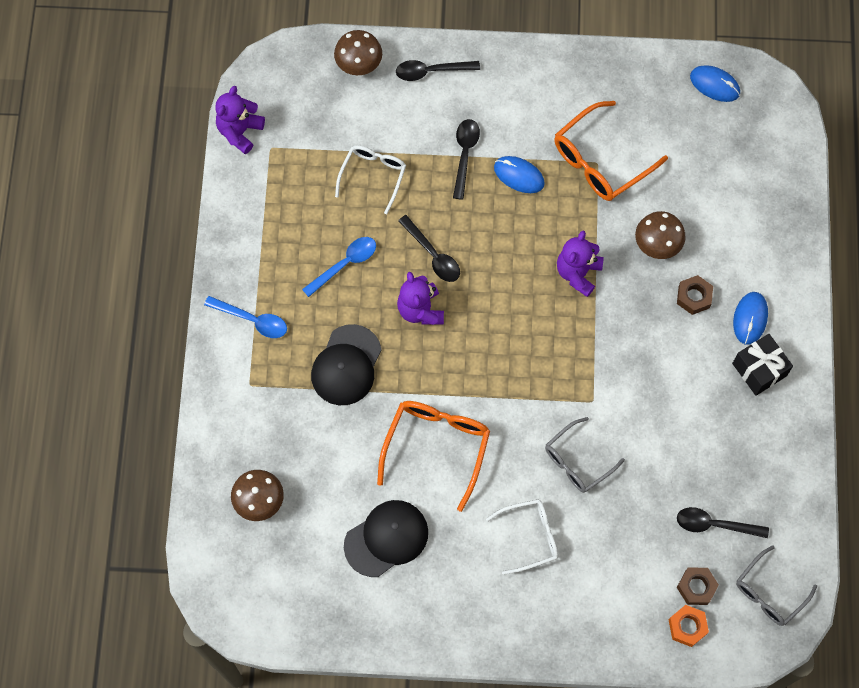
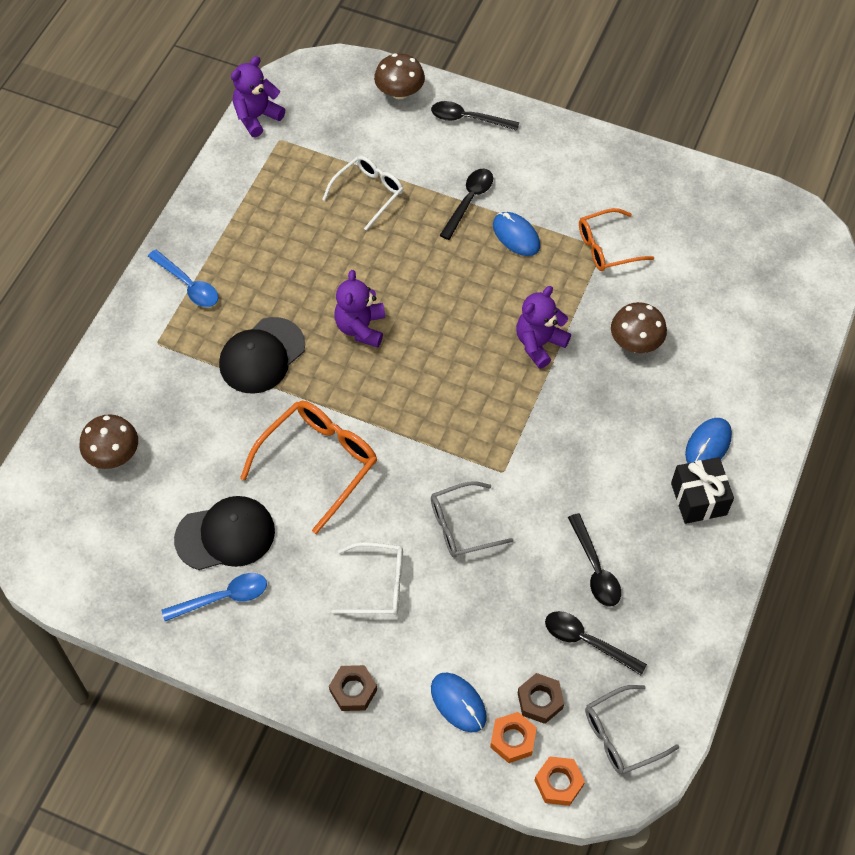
camera: 20 degrees right, 10 degrees down
(345, 264) = (304, 263): blue spoon -> blue spoon (223, 597)
(433, 255) = (396, 281): black spoon -> black spoon (595, 569)
(601, 160) = (607, 247): orange glasses -> orange glasses, size x0.66
(694, 297) = (654, 405): brown nut -> brown nut (353, 690)
(714, 85) = (755, 213): blue mouse -> blue mouse (458, 703)
(735, 648) = (558, 783): none -> orange nut

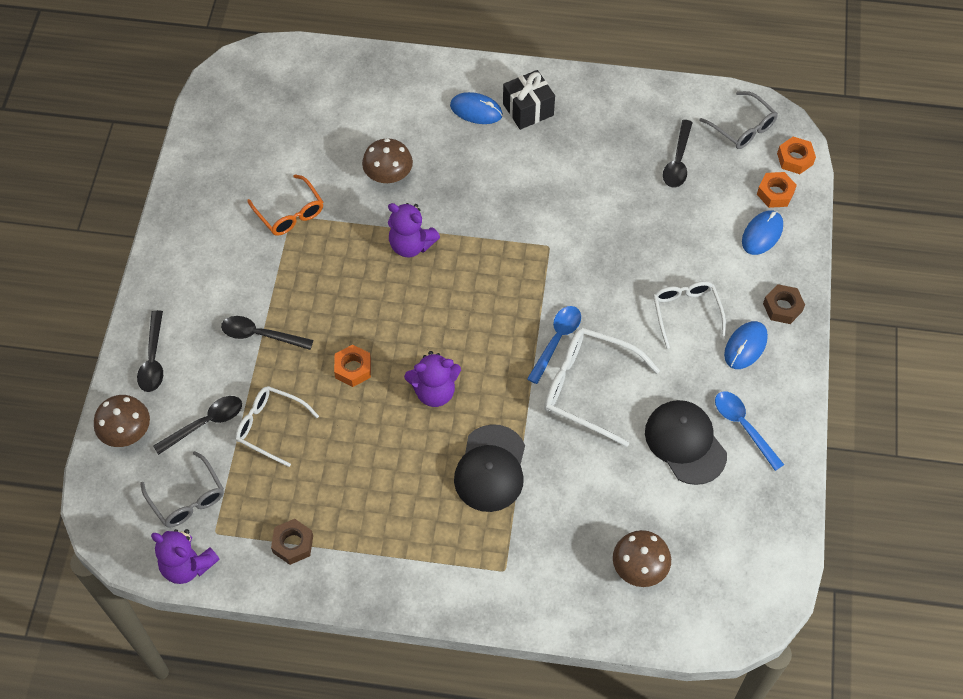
camera: 105 degrees left, 0 degrees up
(188, 285) = (427, 563): blue spoon -> blue spoon (557, 340)
(262, 356) = (490, 469): black cap -> black cap turned 75 degrees clockwise
(318, 463) = (589, 388): orange glasses -> white glasses
(408, 267) = (353, 369): none -> orange nut
(462, 526) = (610, 264): grey glasses -> grey glasses (187, 498)
(516, 236) = (294, 287): blue mouse -> blue mouse (745, 346)
(540, 701) = (737, 182): brown nut -> brown nut (293, 544)
(595, 569) = (615, 166): black spoon -> black spoon (206, 423)

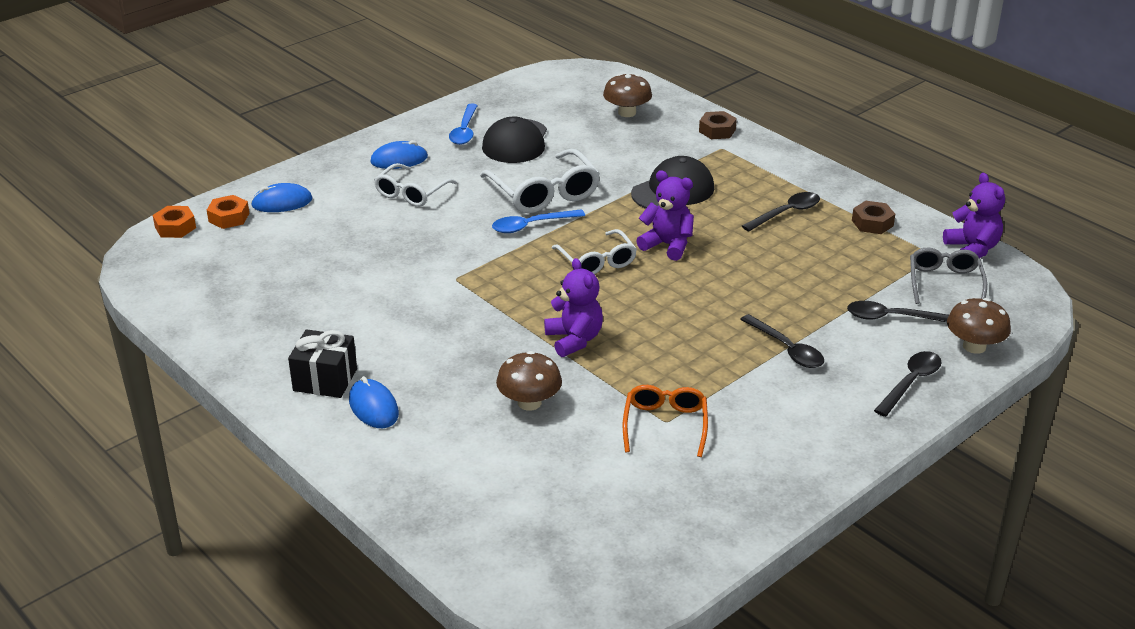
camera: 140 degrees left, 25 degrees down
(270, 427) = (832, 289): white glasses -> white glasses (597, 261)
(353, 369) = (722, 288): orange nut -> none
(677, 161) = (264, 273): black spoon -> black spoon (786, 213)
(742, 127) = (174, 266): grey glasses -> none
(782, 307) = (339, 164): brown nut -> brown nut (717, 130)

